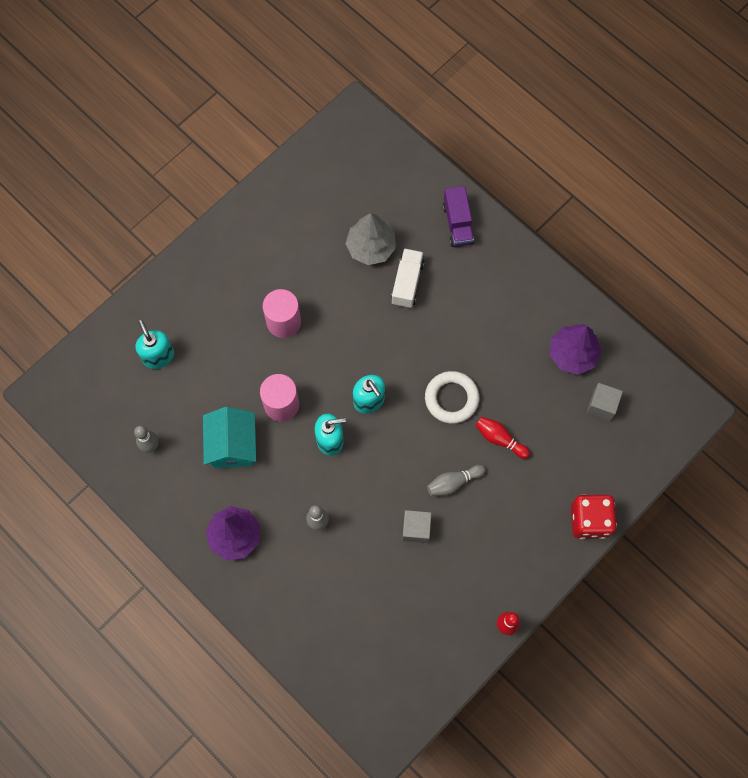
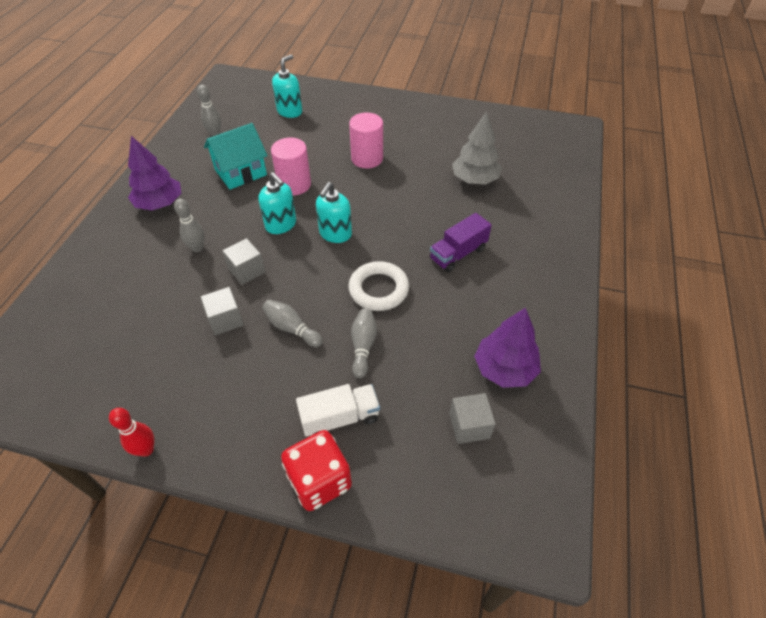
camera: 60 degrees right, 20 degrees down
(370, 491) = (247, 270): none -> grey cube
(407, 283) = (464, 213): white truck -> white truck (340, 418)
(458, 224) = (550, 222): purple truck -> purple truck (458, 254)
(499, 439) = (363, 346): red bowling pin -> grey bowling pin

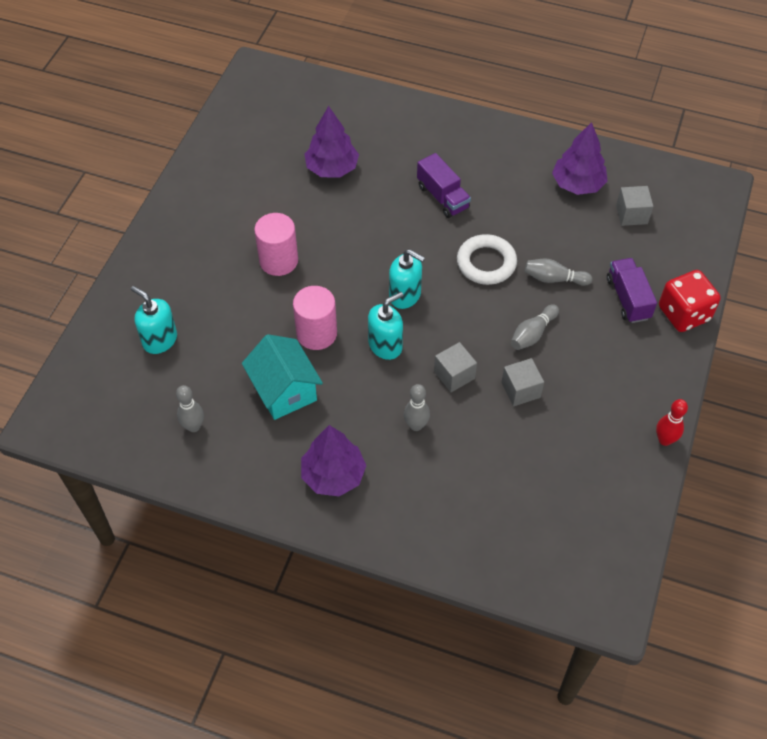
camera: 85 degrees left, 5 degrees up
(340, 418) = (628, 298): white truck -> purple truck
(474, 179) = (332, 168): grey tree -> purple tree

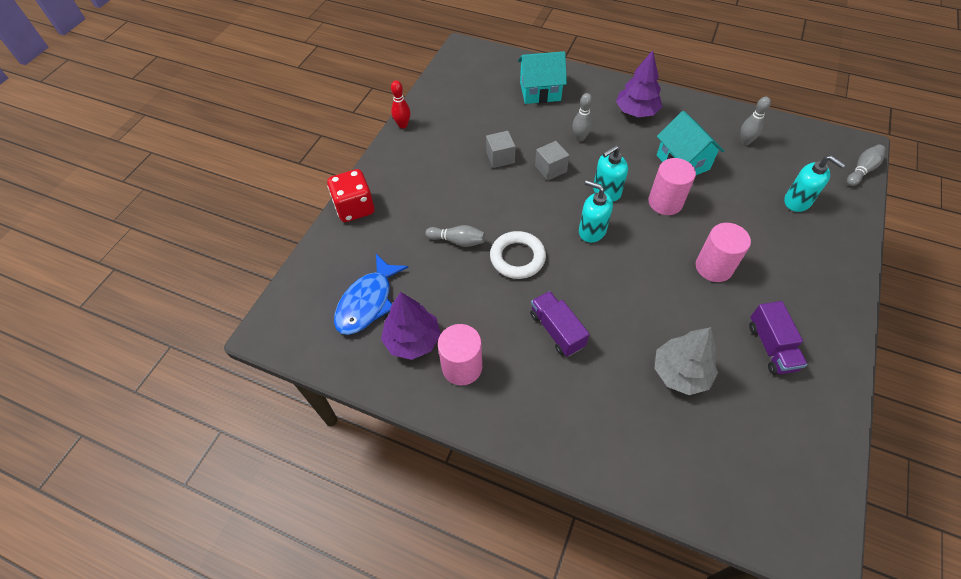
camera: 175 degrees left, 0 degrees up
(332, 168) = (680, 372): purple tree -> grey tree
(474, 512) = (540, 91): none -> turquoise house
(527, 165) = (462, 367): none -> pink cylinder
(532, 334) = (484, 196): grey bowling pin -> grey bowling pin (861, 170)
(628, 298) = (397, 222): purple truck -> purple truck (771, 346)
(631, 214) = (367, 302): grey cube -> blue fish

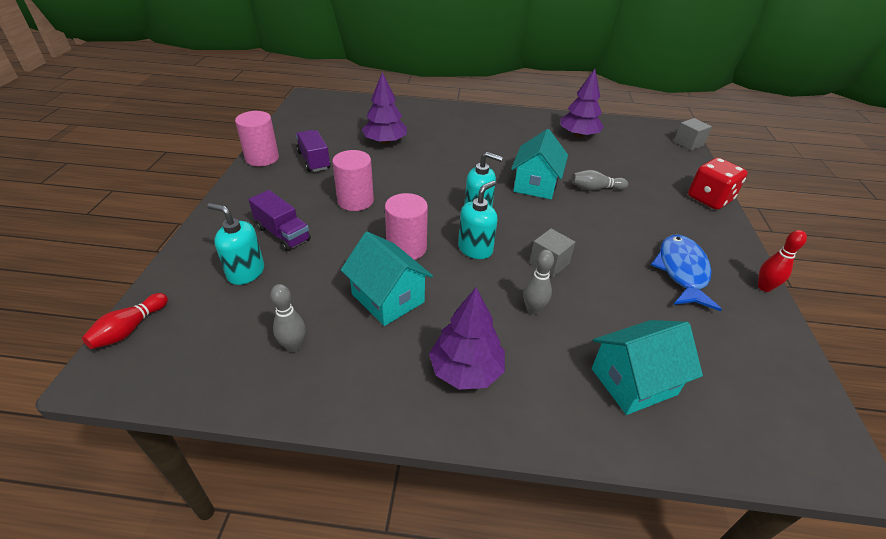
camera: 160 degrees right, 15 degrees down
(367, 302) = (628, 147): blue fish -> blue fish (682, 271)
(462, 367) = (536, 129): pink cylinder -> pink cylinder (262, 158)
(500, 157) = (615, 267): grey cube -> grey cube (688, 143)
(517, 258) = (535, 184): white ring -> turquoise house
(556, 330) = (481, 150): purple truck -> purple truck (283, 234)
(680, 372) = (385, 142): grey tree -> purple tree
(861, 170) = (130, 329): grey bowling pin -> red bowling pin

